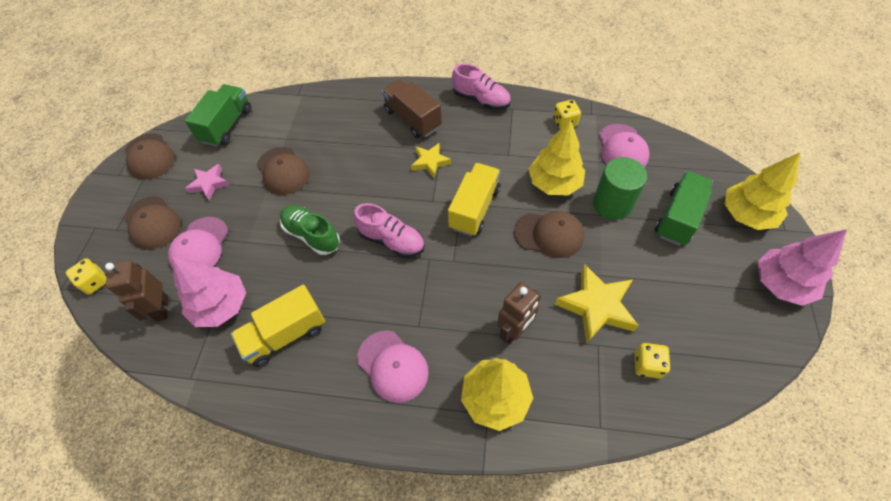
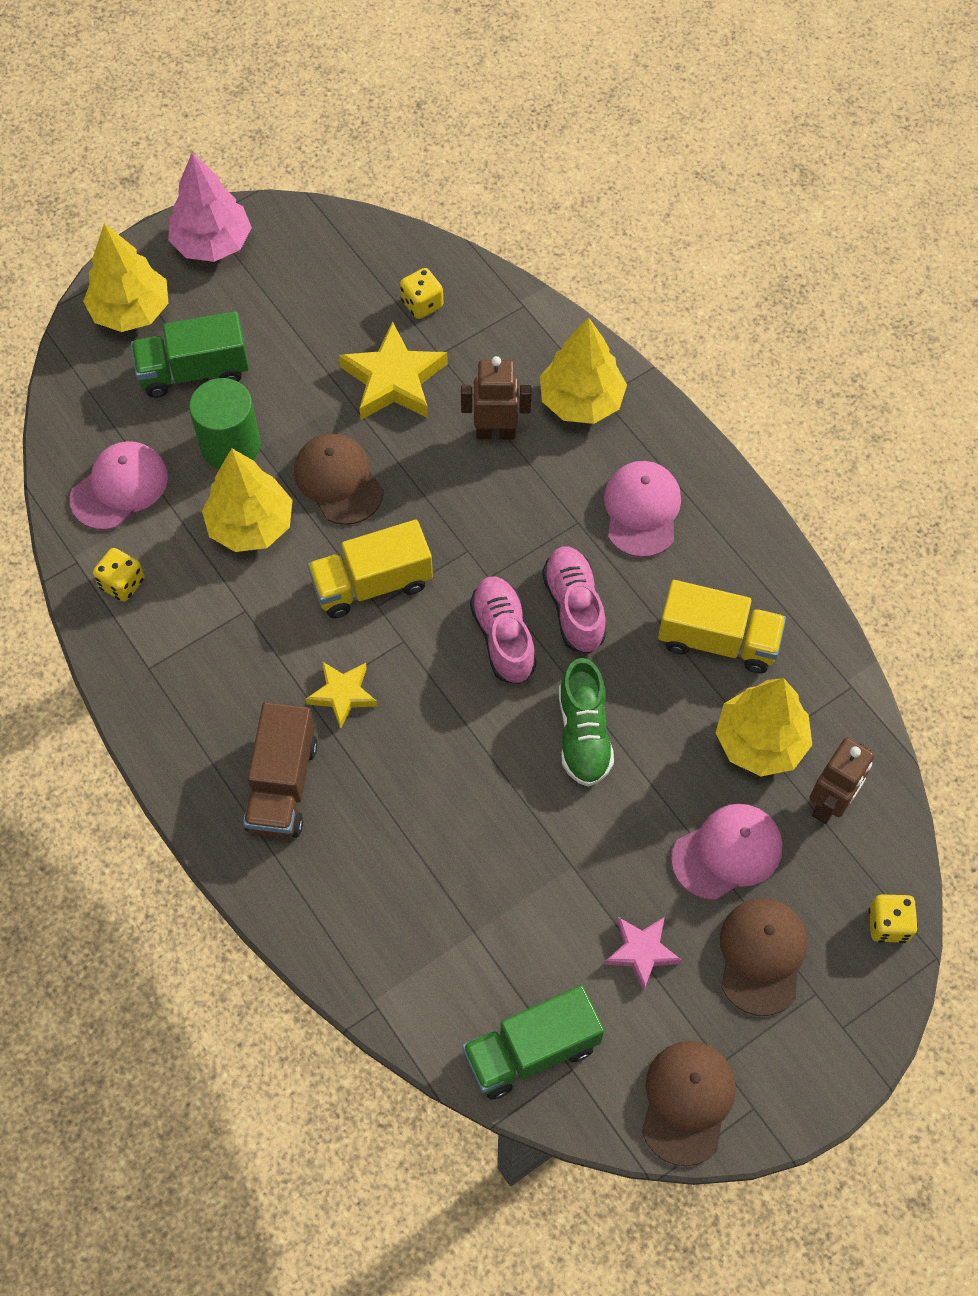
camera: 135 degrees left, 5 degrees up
(221, 306) = (760, 741): pink tree -> yellow tree
(283, 171) = (529, 872): brown cap -> none
(481, 100) = (163, 722): pink shoe -> pink shoe (574, 607)

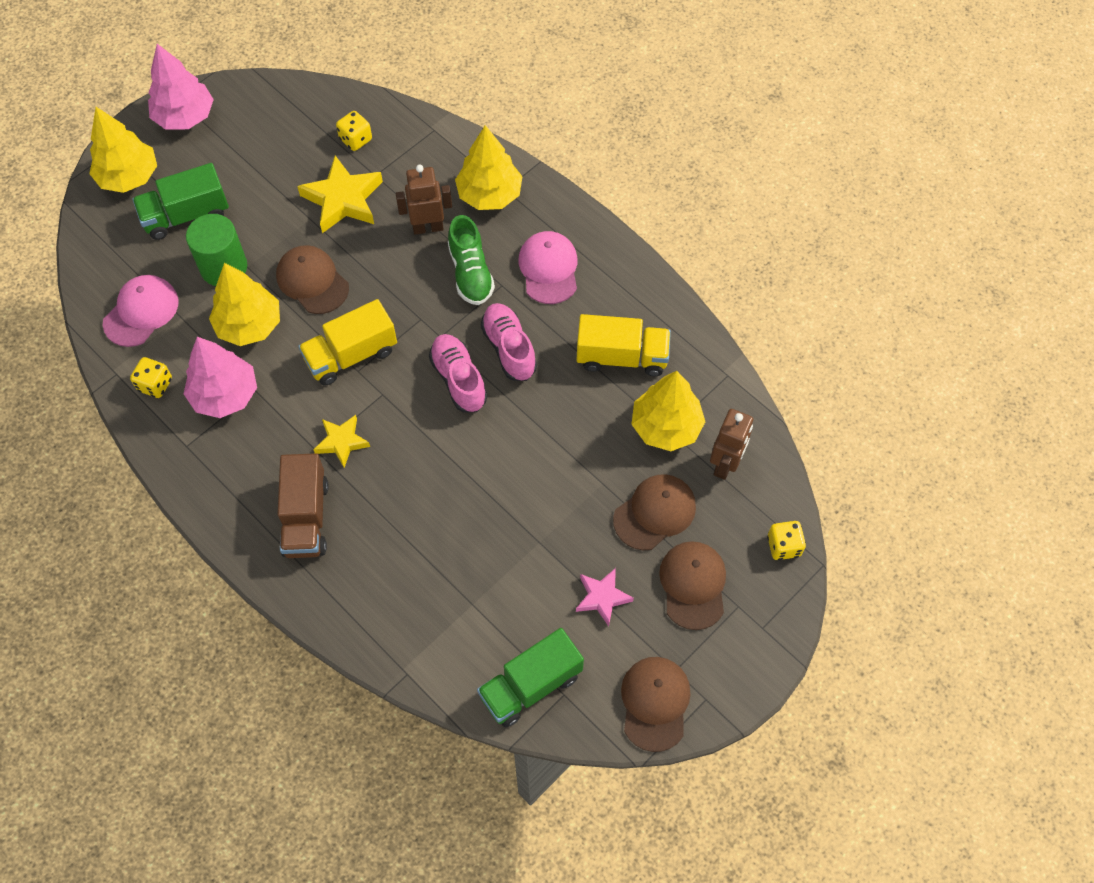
camera: 10 degrees left, 0 degrees up
(207, 610) = (225, 395): none -> pink tree
(583, 734) = (531, 442): green shoe -> green shoe (470, 273)
(727, 852) = (655, 513): pink cap -> brown cap

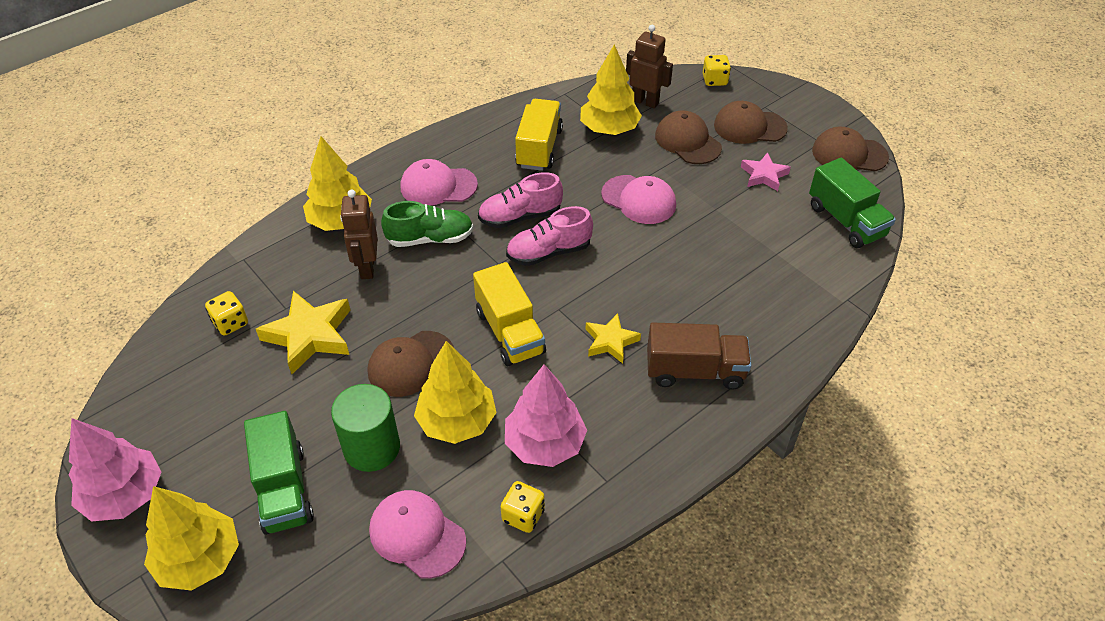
camera: 85 degrees left, 15 degrees down
(546, 462) = (639, 200): none -> pink cap

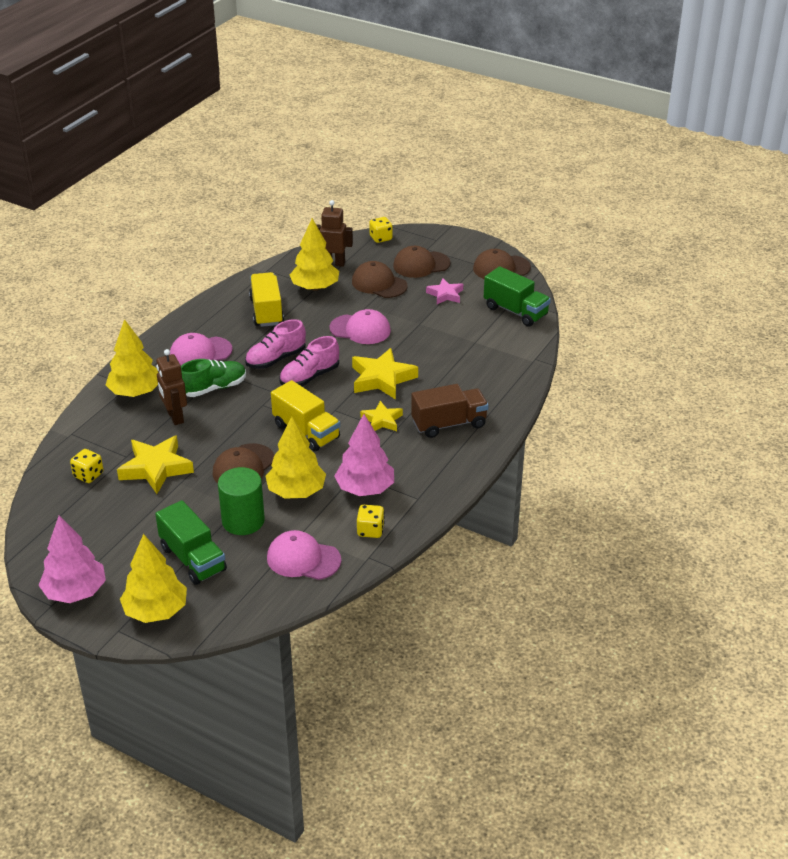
camera: 20 degrees left, 10 degrees down
(636, 278) = (382, 378): none -> yellow star

